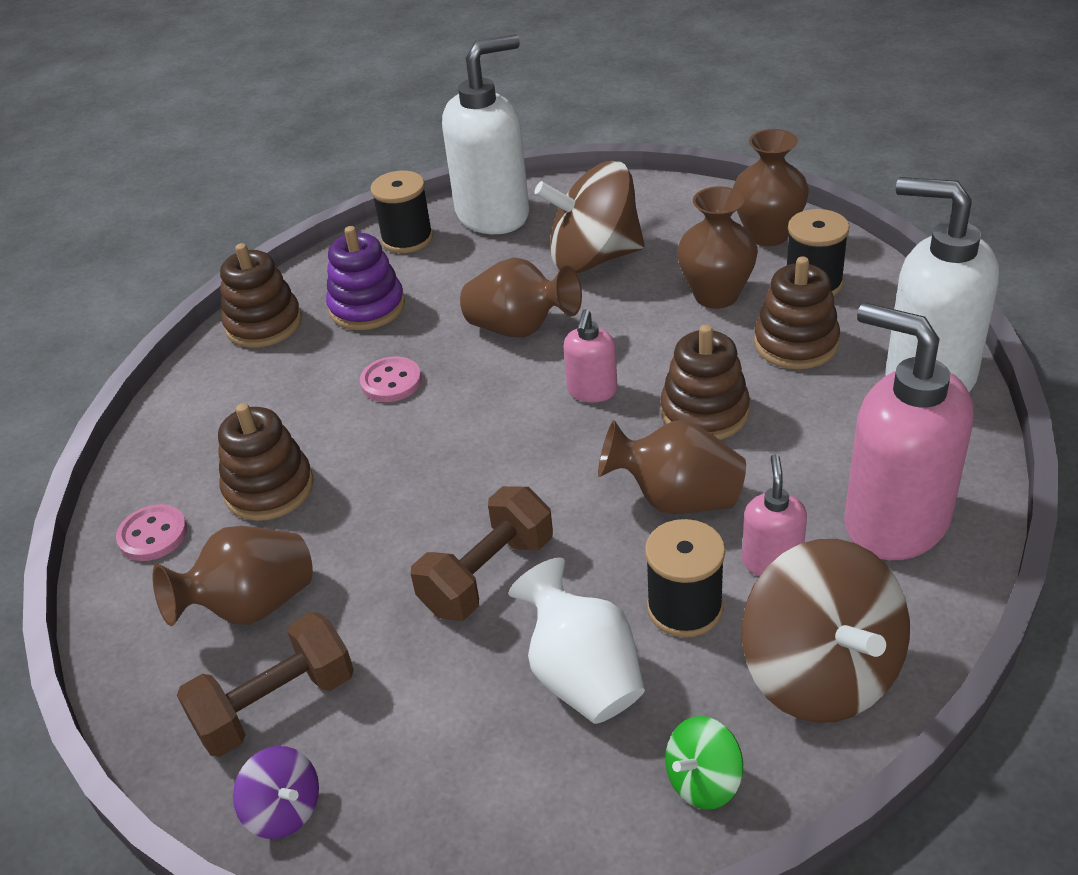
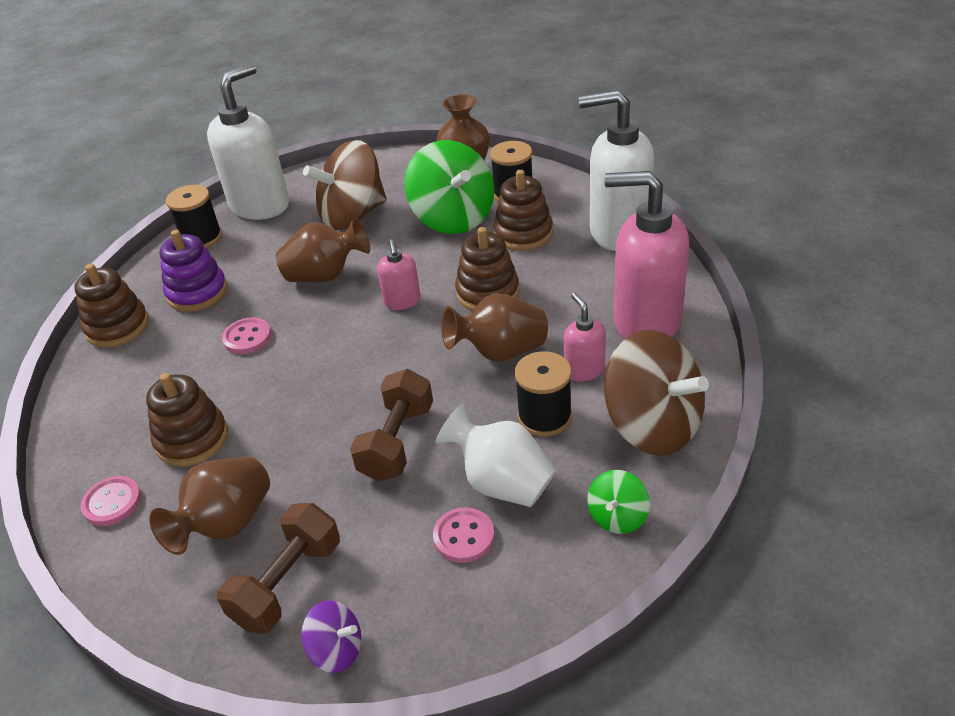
camera: 25 degrees left, 0 degrees up
(499, 729) = (464, 537): none -> pink button
(716, 295) = (453, 218): brown vase -> green spinning top

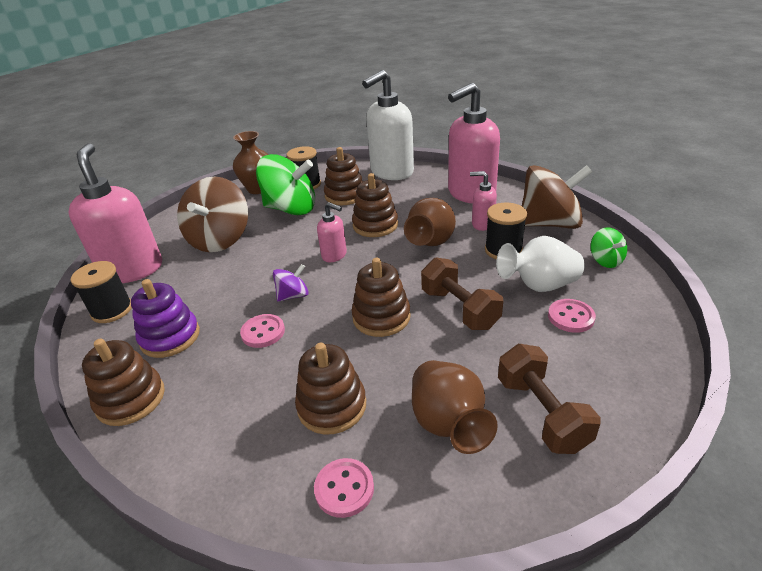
camera: 50 degrees left, 5 degrees down
(260, 205) = (133, 270): white soap dispenser -> pink soap dispenser
(325, 275) = (258, 273): brown vase -> none
(333, 396) = (381, 317): none -> brown stacking toy
(336, 650) = (626, 413): purple spinning top -> purple spinning top (293, 295)

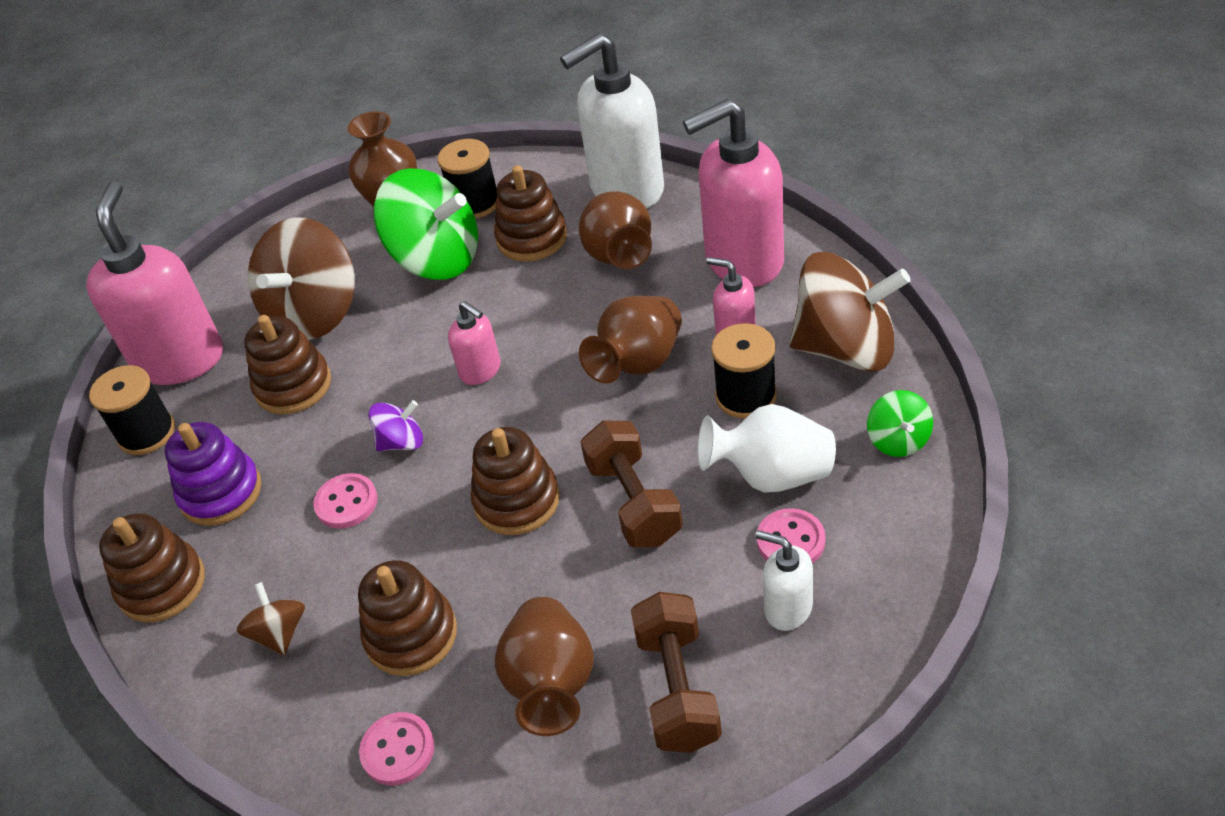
camera: 15 degrees right, 10 degrees up
(229, 418) = (279, 633): none -> brown spinning top
(375, 225) = (561, 314): brown stacking toy -> brown stacking toy (293, 386)
(399, 198) = (619, 255): none -> brown vase
(590, 354) = (787, 608): none -> white soap dispenser

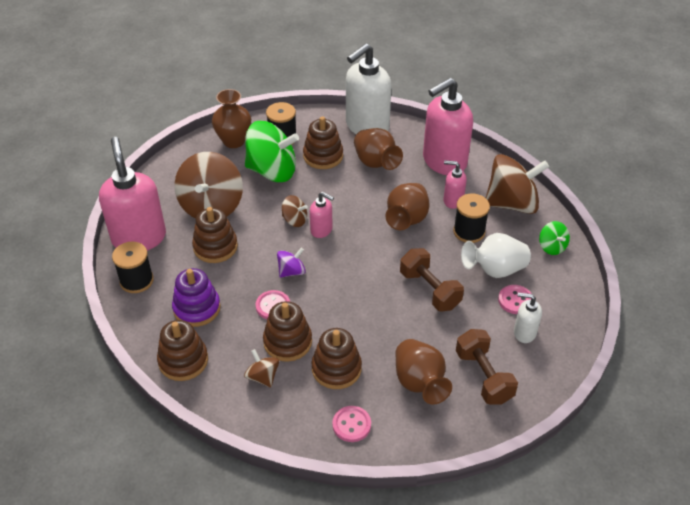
camera: 20 degrees left, 0 degrees up
(442, 349) = (294, 220): none -> brown spinning top
(517, 500) = (367, 295): brown stacking toy -> brown stacking toy (287, 342)

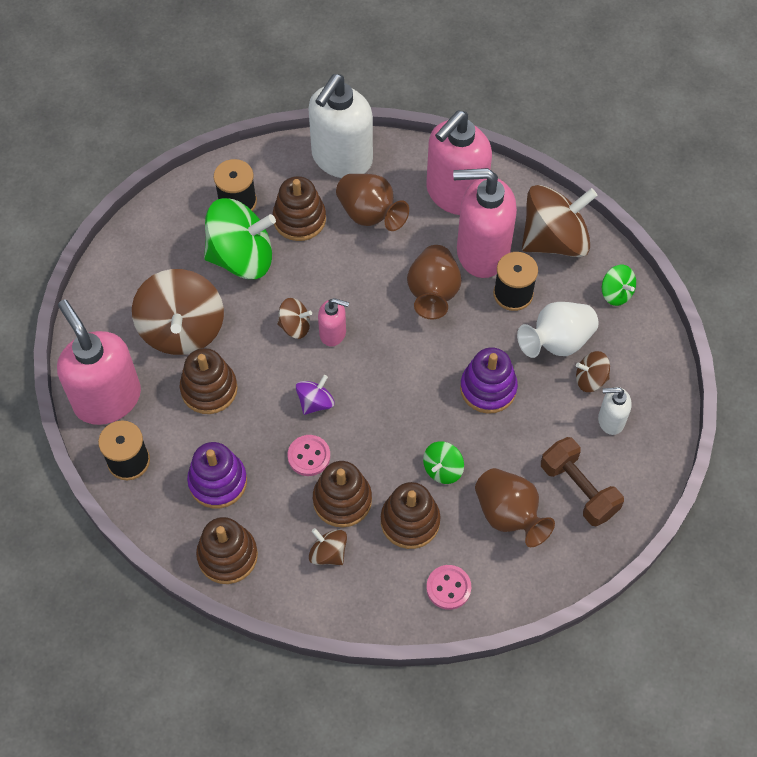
camera: 15 degrees left, 15 degrees up
(234, 141) = (175, 220): brown vase -> none
(375, 338) = (442, 469): none -> green spinning top
(430, 290) = (488, 388): brown dumbbell -> purple stacking toy
(453, 200) = (482, 252): pink soap dispenser -> pink soap dispenser, size x2.09
(515, 300) = (590, 379): pink button -> brown spinning top

